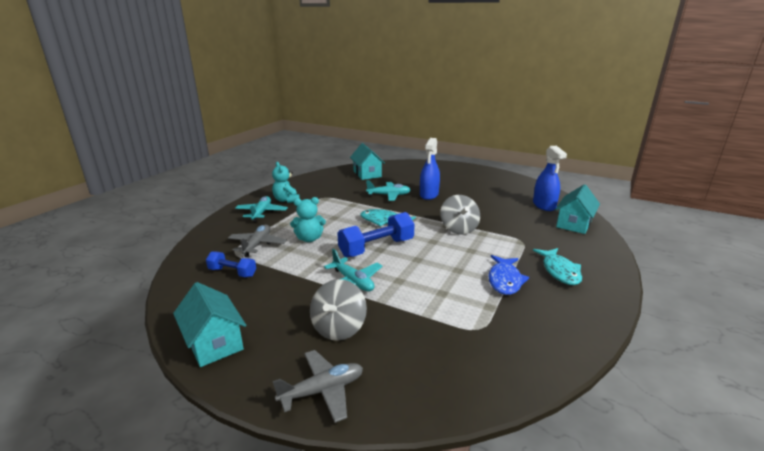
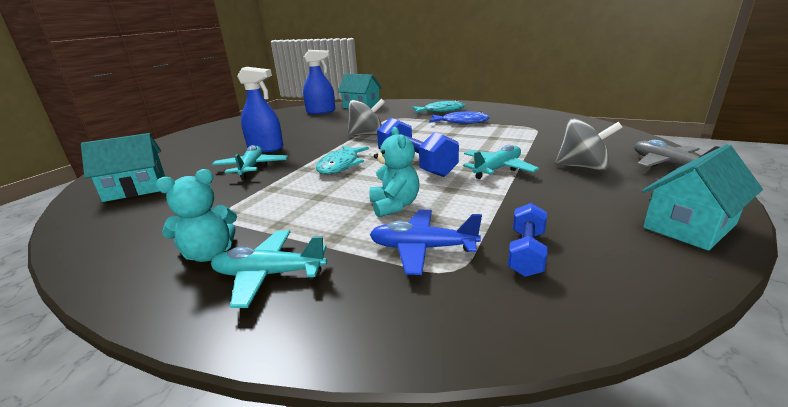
camera: 90 degrees left, 0 degrees up
(257, 245) = (422, 248): grey plane -> blue plane

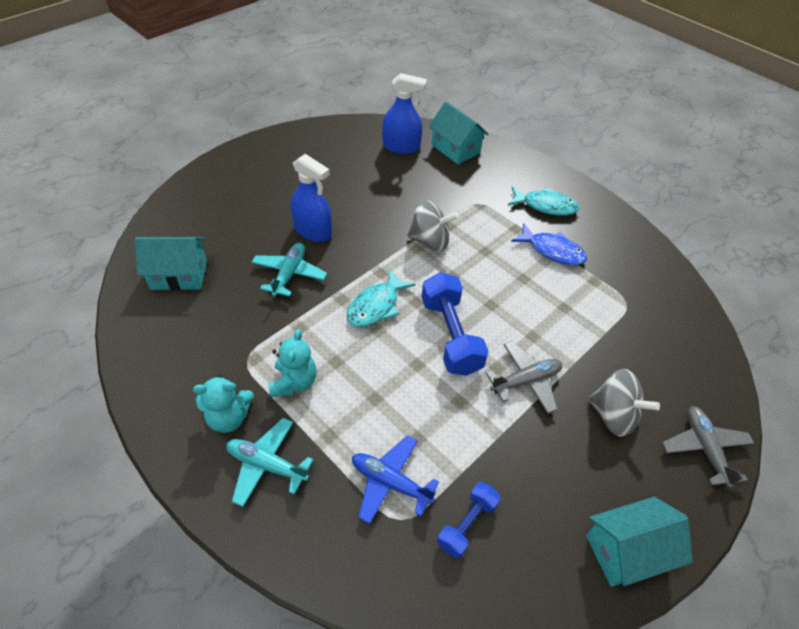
camera: 15 degrees right, 25 degrees up
(394, 206) = (396, 407): turquoise teddy bear -> turquoise teddy bear (294, 382)
(497, 169) = (526, 381): turquoise plane -> grey plane

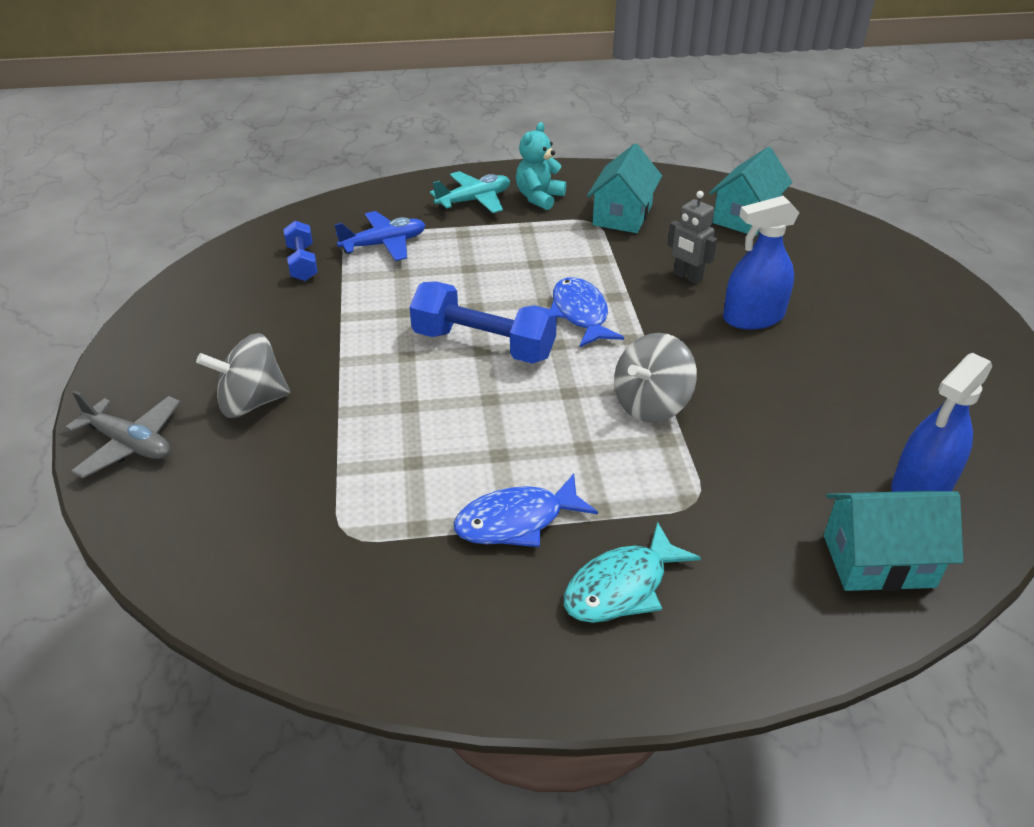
camera: 130 degrees right, 10 degrees down
(289, 274) = (687, 277): turquoise plane -> grey robot
(294, 382) = (538, 235): turquoise teddy bear -> none
(376, 306) = (580, 314): turquoise fish -> blue fish
(526, 381) = (367, 365): grey plane -> none
(626, 550) = (161, 327): turquoise house -> turquoise house (622, 215)

